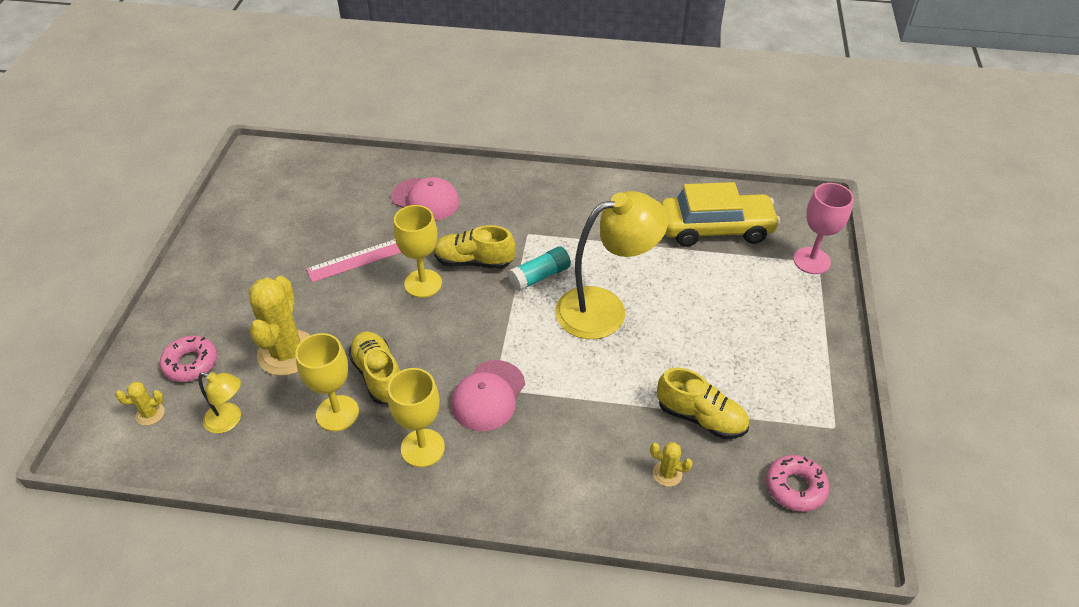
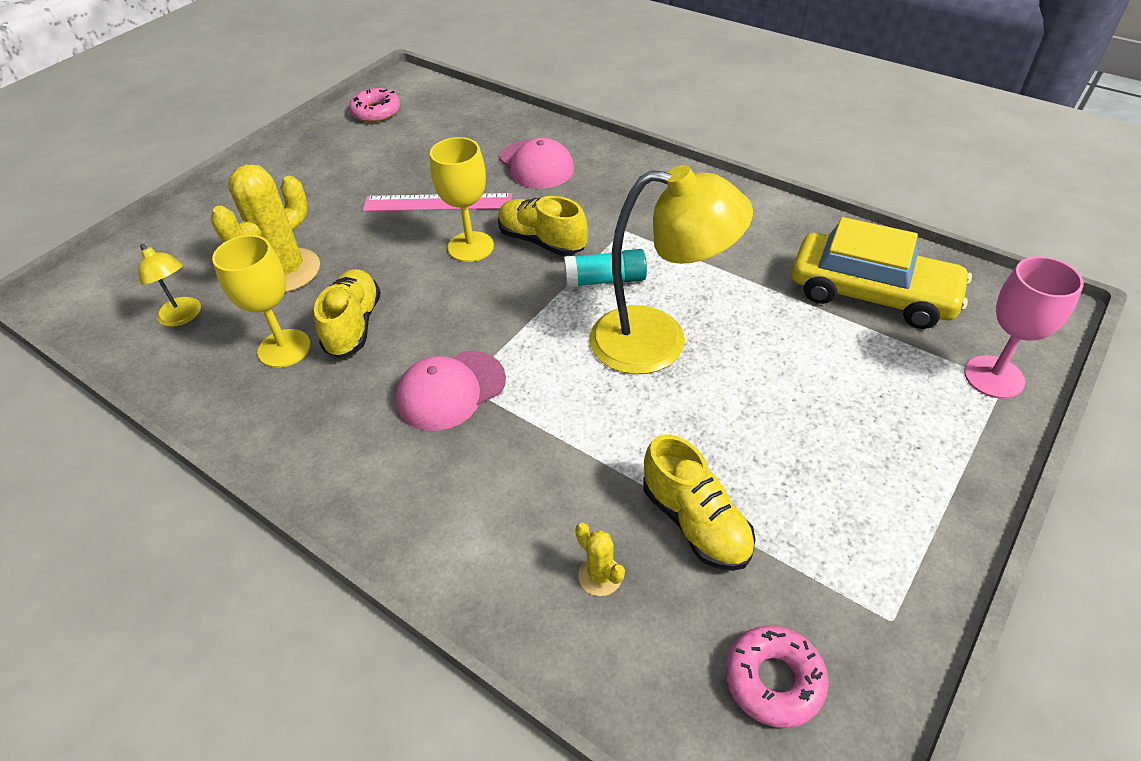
camera: 30 degrees right, 0 degrees up
(150, 414) = (125, 285): yellow cactus -> none
(191, 363) = (196, 251): pink donut -> pink donut (376, 112)
(422, 448) = (338, 420): yellow goblet -> none

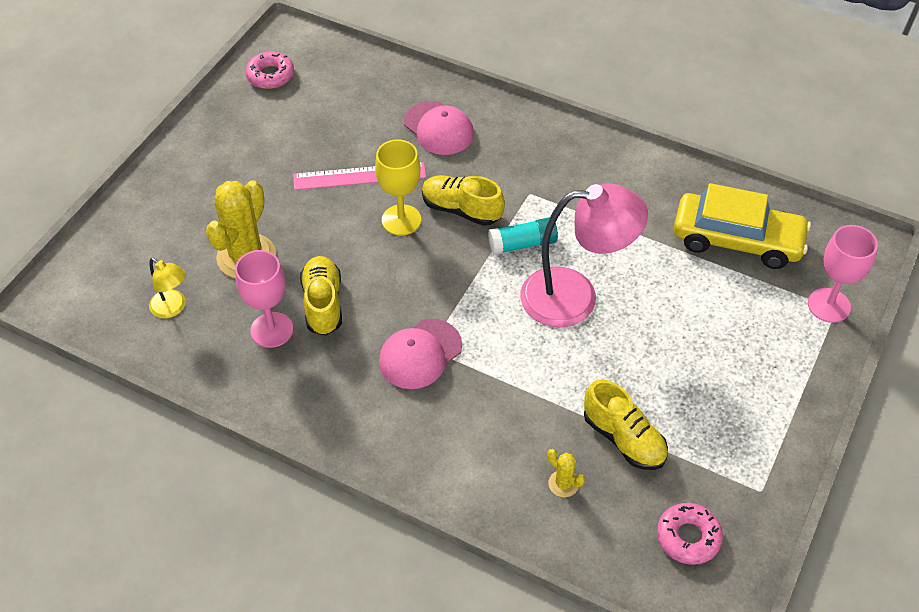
camera: 10 degrees left, 5 degrees up
(284, 348) = (272, 330): yellow goblet -> pink goblet
(659, 341) = (575, 297): yellow lamp -> pink lamp

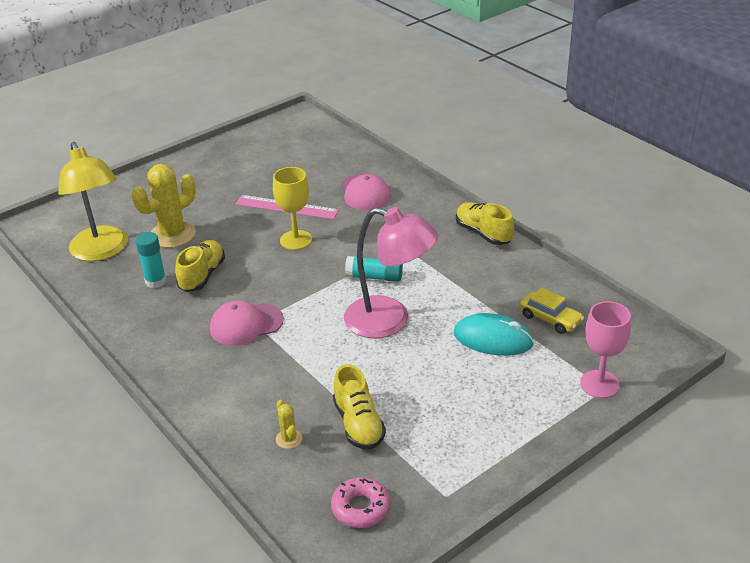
camera: 25 degrees right, 15 degrees down
(173, 308) = (102, 251): yellow lamp -> yellow lamp, size x2.09
(270, 75) = (271, 136): pink donut -> none
(272, 330) = (155, 281): pink goblet -> turquoise glue stick
(461, 209) = (344, 245): yellow shoe -> yellow shoe (483, 233)
(695, 284) = (493, 339): none -> turquoise mouse
(737, 240) = (550, 319): yellow car -> yellow car, size x0.55

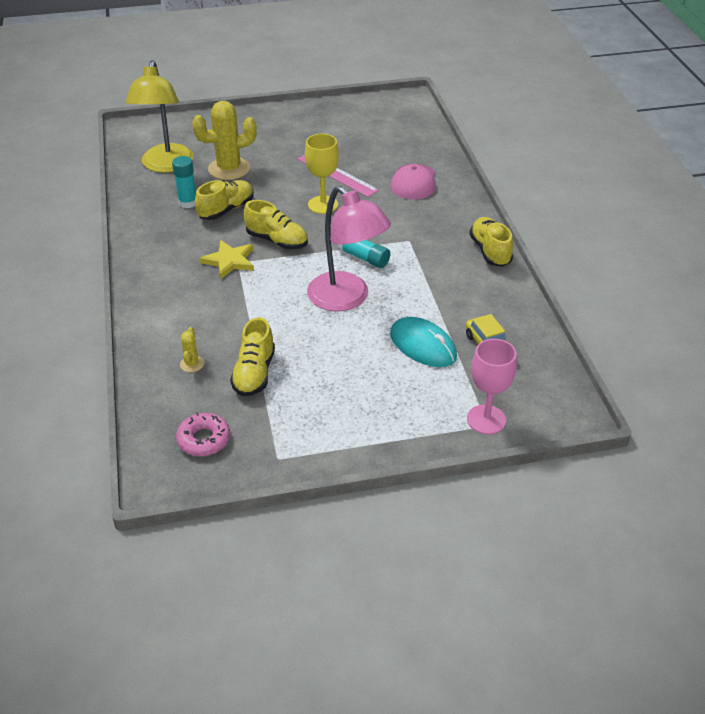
camera: 25 degrees right, 5 degrees up
(246, 324) = (229, 261): pink cap -> yellow star
(278, 289) = (277, 241): none -> yellow shoe

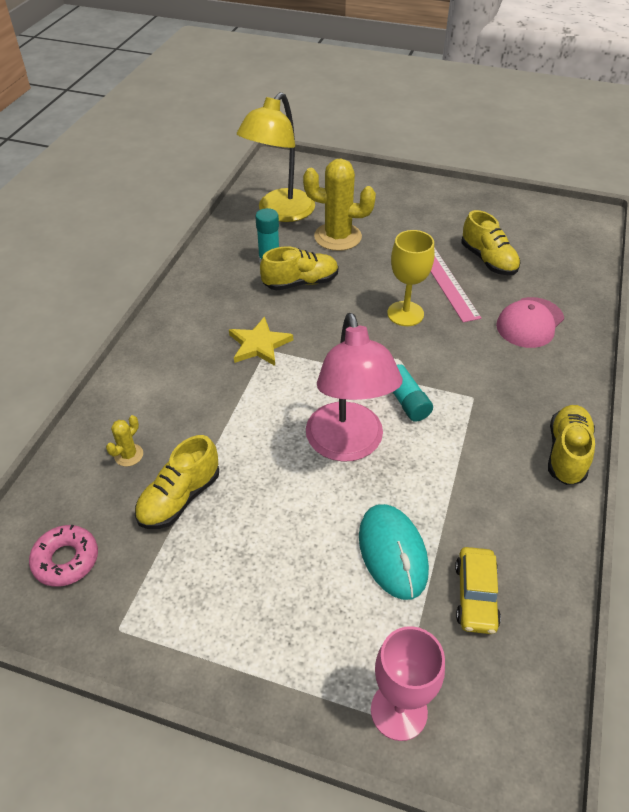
camera: 30 degrees right, 5 degrees up
(277, 241) = (325, 339): yellow shoe -> yellow shoe (488, 260)

